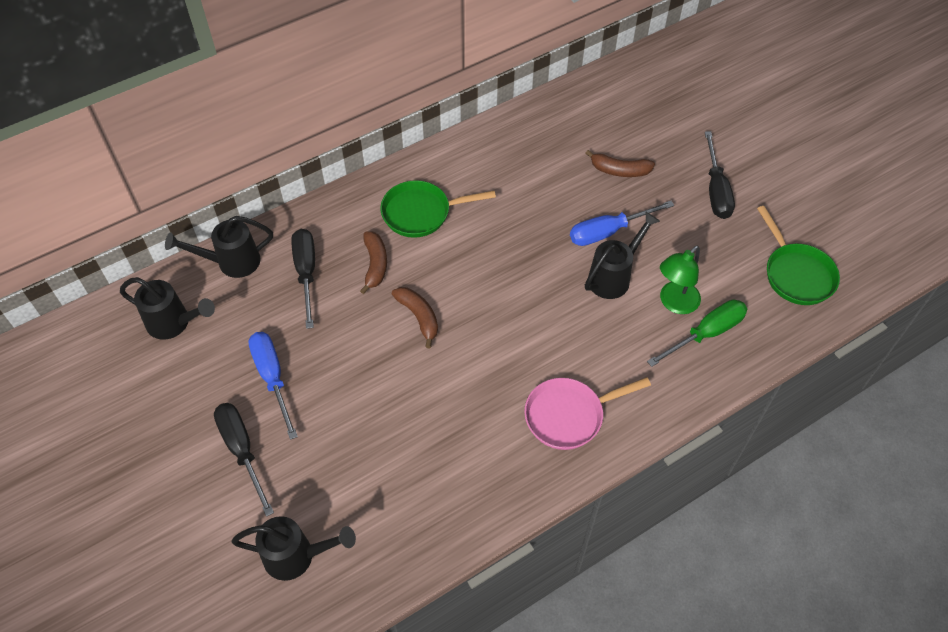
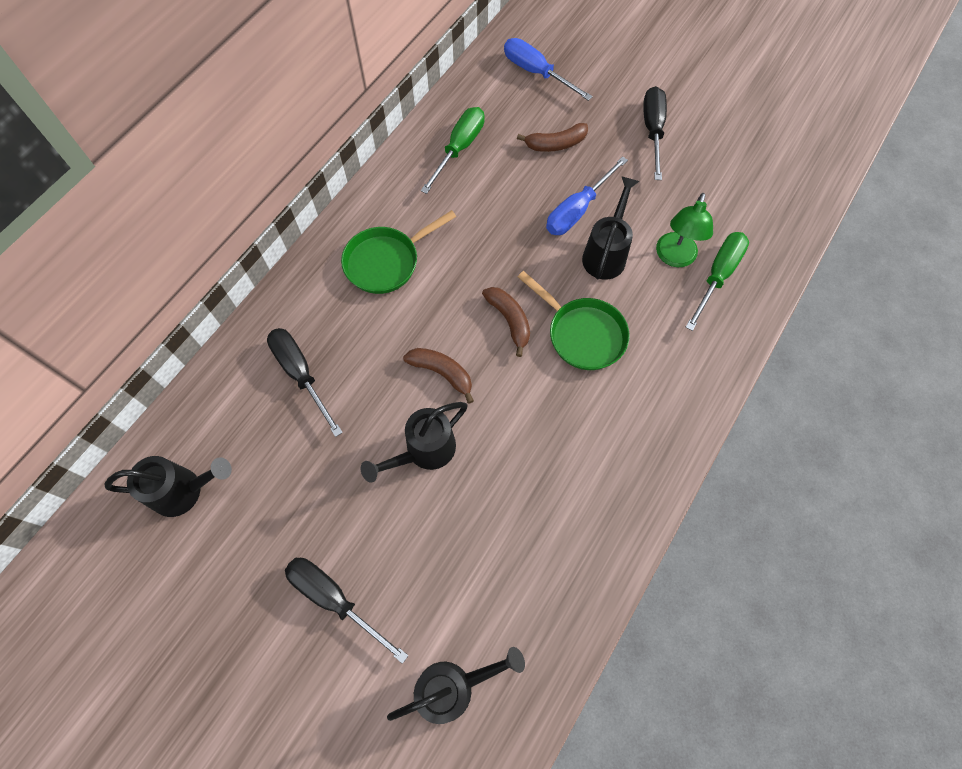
camera: 25 degrees left, 10 degrees up
(231, 262) = (213, 395): black watering can -> black watering can (424, 451)
(272, 378) = (325, 504): blue screwdriver -> blue screwdriver (536, 73)
(375, 265) = (368, 336): brown banana -> brown banana (509, 320)
(532, 145) = (459, 148): none -> green screwdriver
(568, 415) = (638, 412): pink pan -> none
(716, 190) = (652, 131): black screwdriver -> black screwdriver turned 150 degrees counterclockwise
(796, 274) = (764, 186): green pan -> green pan (582, 334)

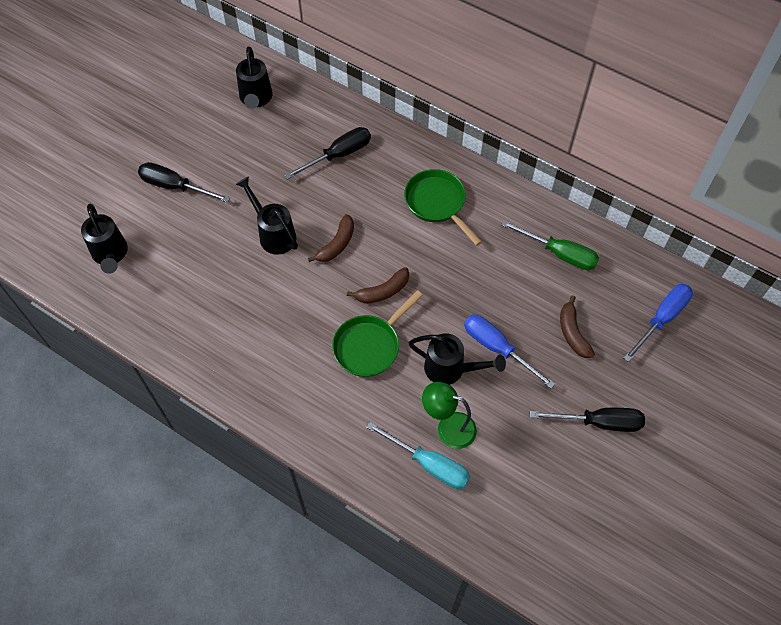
camera: 90 degrees right, 5 degrees down
(335, 599) = (175, 186): black screwdriver -> black screwdriver turned 105 degrees counterclockwise
(717, 276) = (429, 464): green screwdriver -> turquoise screwdriver

